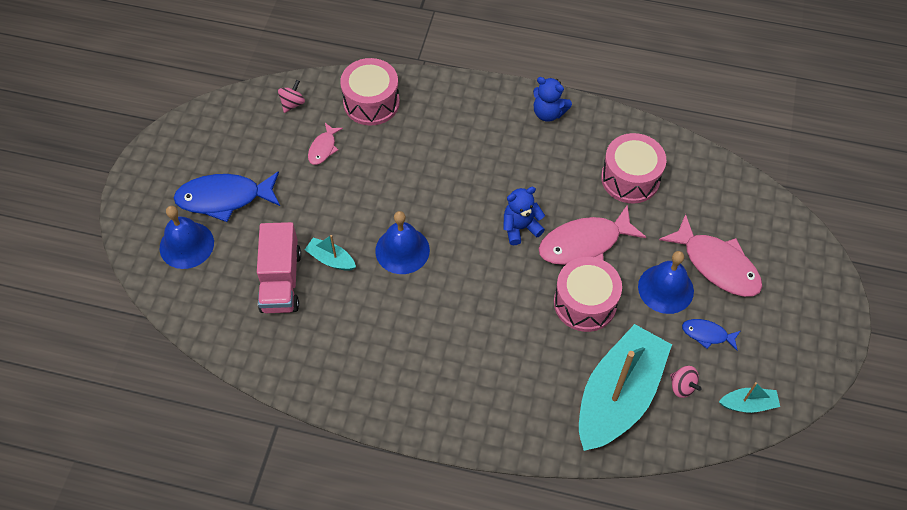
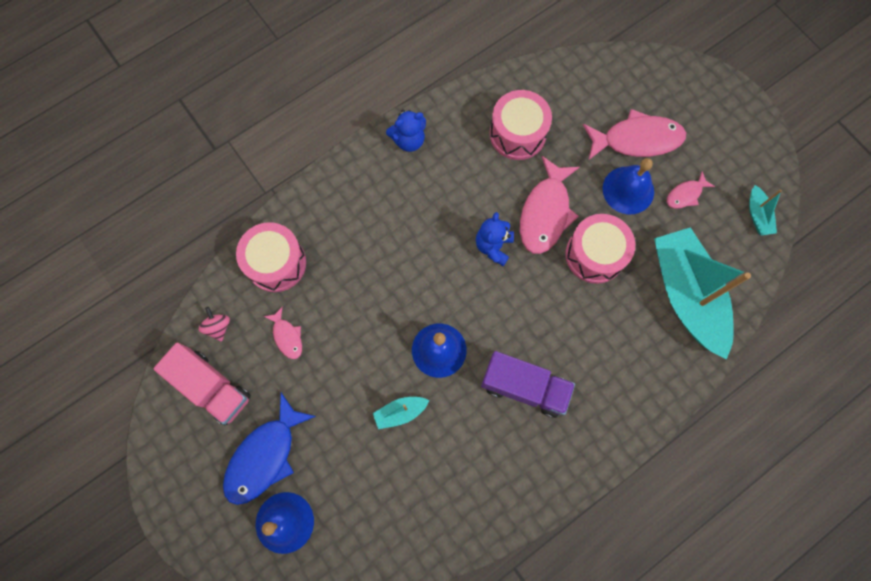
camera: 50 degrees left, 15 degrees up
(281, 281) = (387, 468): pink truck -> pink truck (212, 387)
(426, 329) = (524, 387): none -> purple truck
(682, 386) = (712, 246): pink spinning top -> none
(707, 334) = (685, 194): blue fish -> pink fish
(748, 404) = (757, 215): turquoise boat -> turquoise boat turned 135 degrees clockwise

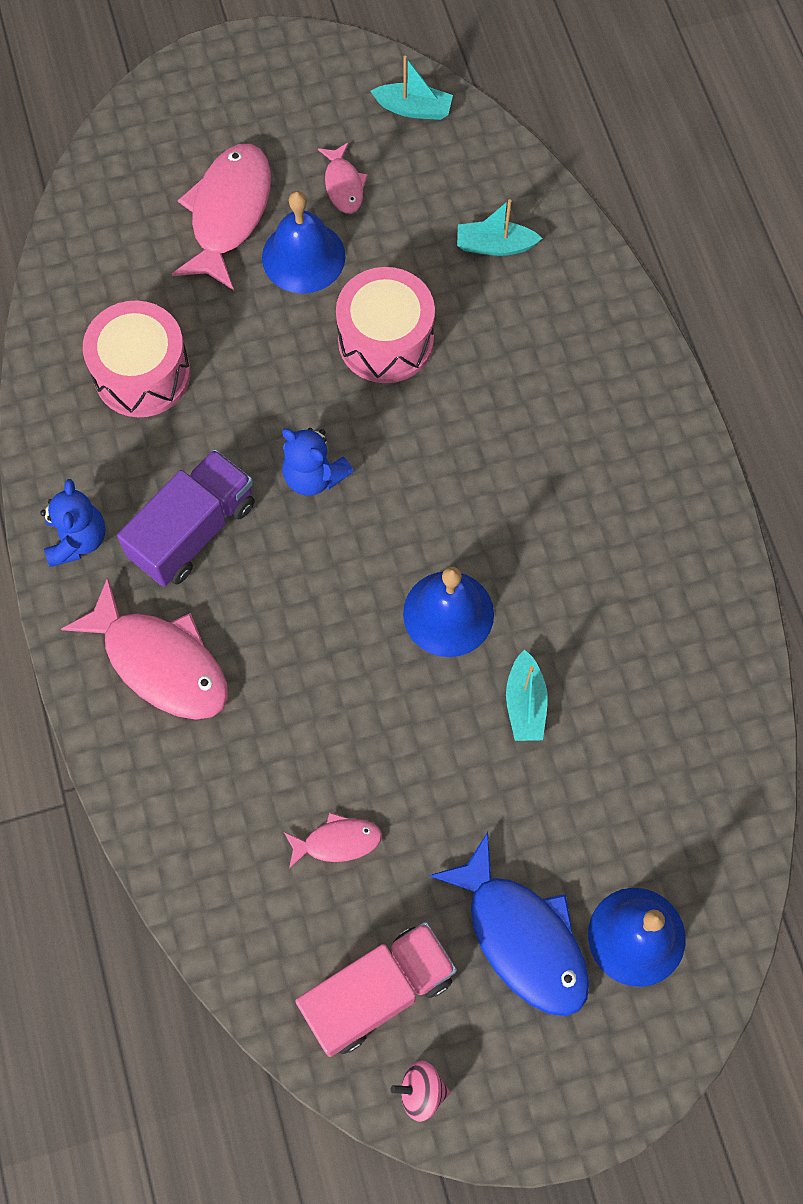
camera: 70 degrees left, 5 degrees down
(218, 327) = (277, 952): pink spinning top -> pink spinning top (421, 1091)
(276, 263) = (203, 821): pink drum -> none
(524, 387) = (550, 512): purple truck -> purple truck (193, 530)
(545, 213) = (291, 382): pink fish -> pink fish (160, 662)
(686, 295) = (495, 246): turquoise boat -> turquoise boat, size x0.41

